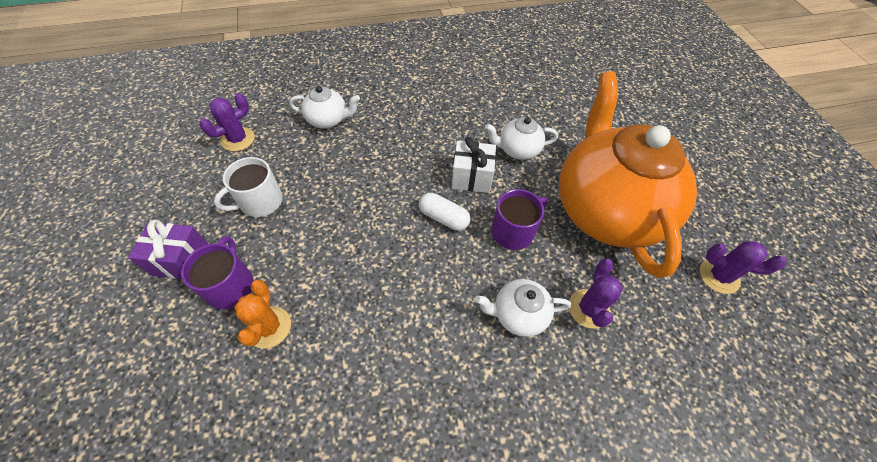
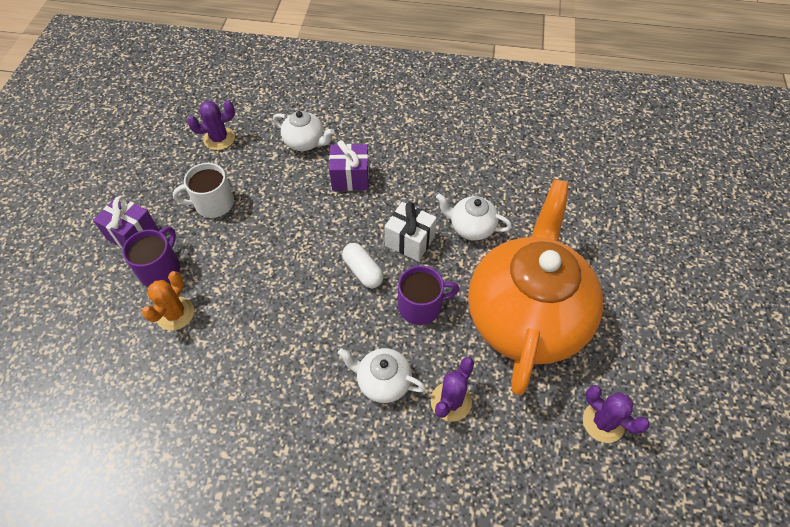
camera: 25 degrees right, 0 degrees up
(387, 139) = (350, 178): none -> purple gift

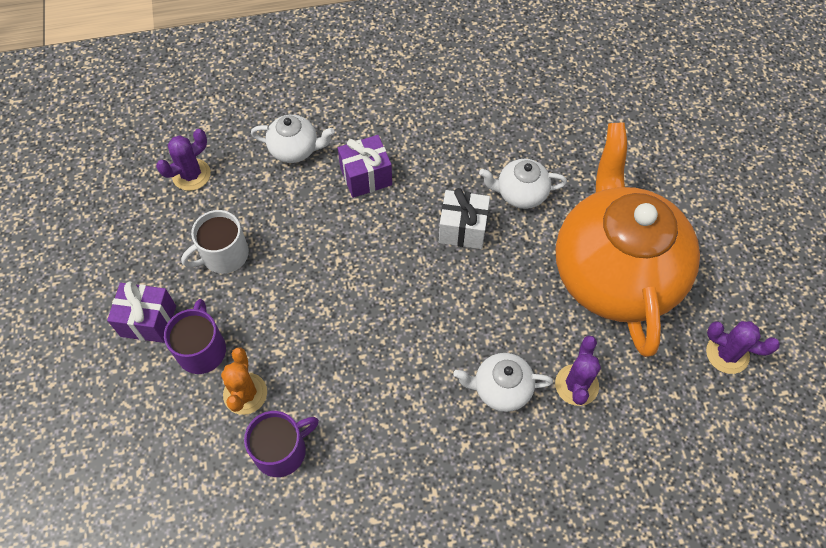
camera: 20 degrees left, 5 degrees up
(363, 271) = (428, 278): white capsule -> none
(421, 306) = (505, 296): purple mug -> purple mug (281, 450)

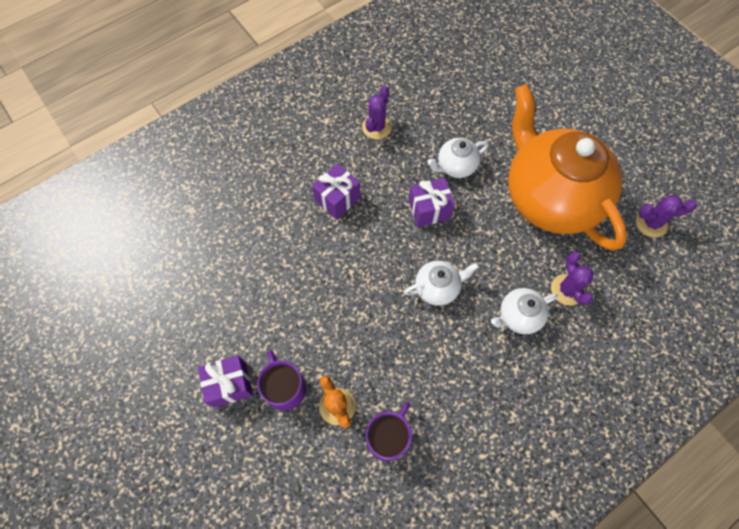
camera: 25 degrees left, 5 degrees up
(191, 175) = (200, 253): purple cactus -> purple cactus (376, 127)
(224, 255) = (261, 305): white mug -> none
(295, 149) = (272, 199): white teapot -> white teapot (437, 287)
(462, 229) = (429, 210): white gift -> purple gift

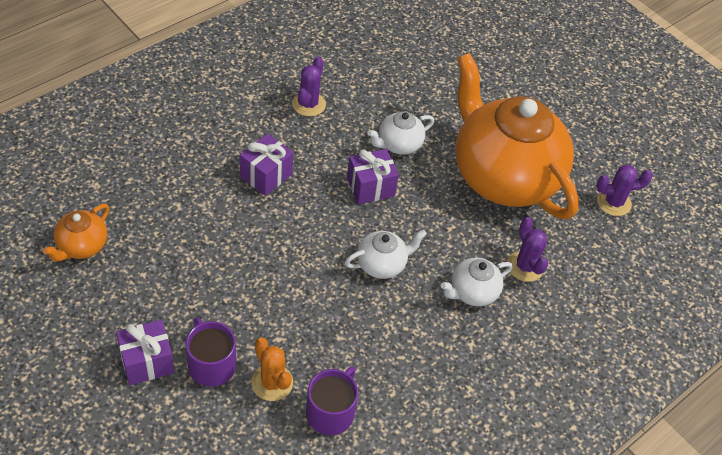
camera: 10 degrees left, 15 degrees down
(178, 270) = (82, 246): none -> orange teapot

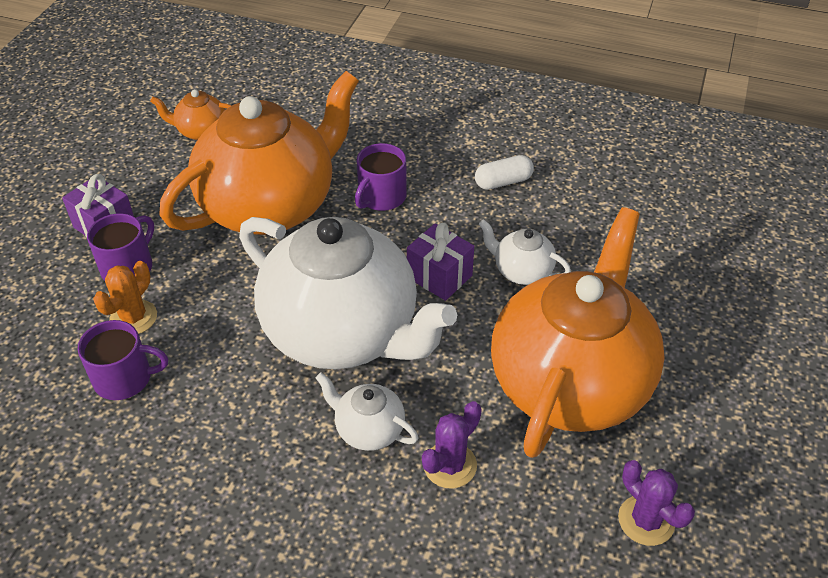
camera: 65 degrees right, 5 degrees down
(218, 243) = (270, 206): none -> orange teapot
(266, 175) = (381, 197): purple gift -> purple mug
(309, 104) = (503, 182): purple cactus -> white capsule
(382, 264) = (343, 333): white teapot -> white teapot, size x2.45

